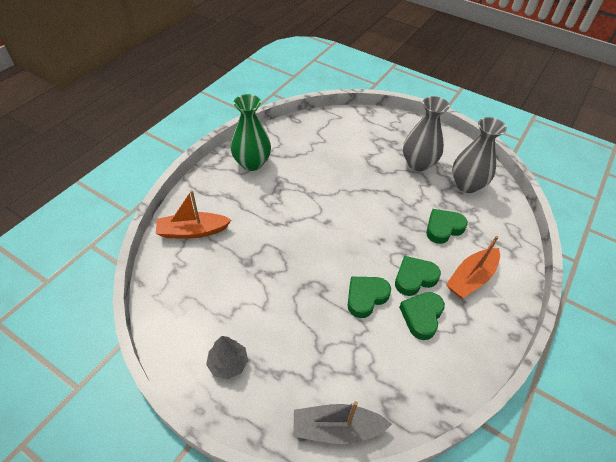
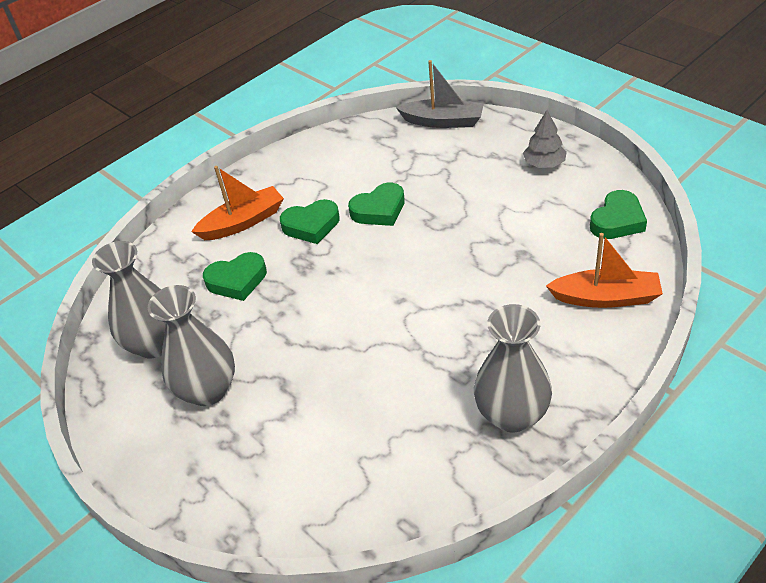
camera: 160 degrees left, 5 degrees down
(252, 163) = (512, 415): green vase -> grey vase
(421, 316) = (323, 191): green heart -> green heart (617, 221)

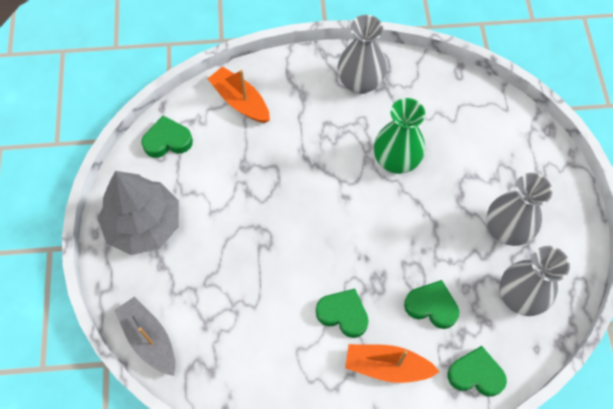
camera: 145 degrees left, 20 degrees up
(379, 210) = (286, 285): green heart -> green heart (475, 374)
(384, 367) = (396, 160): none -> green vase
(544, 164) = (144, 224): grey tree -> grey tree, size x2.05

